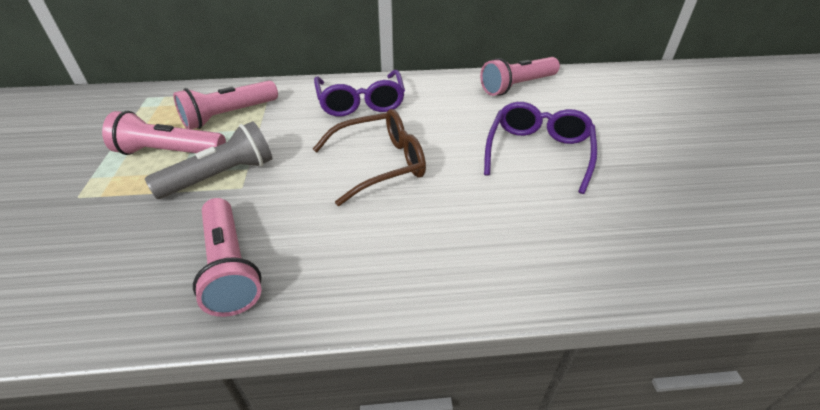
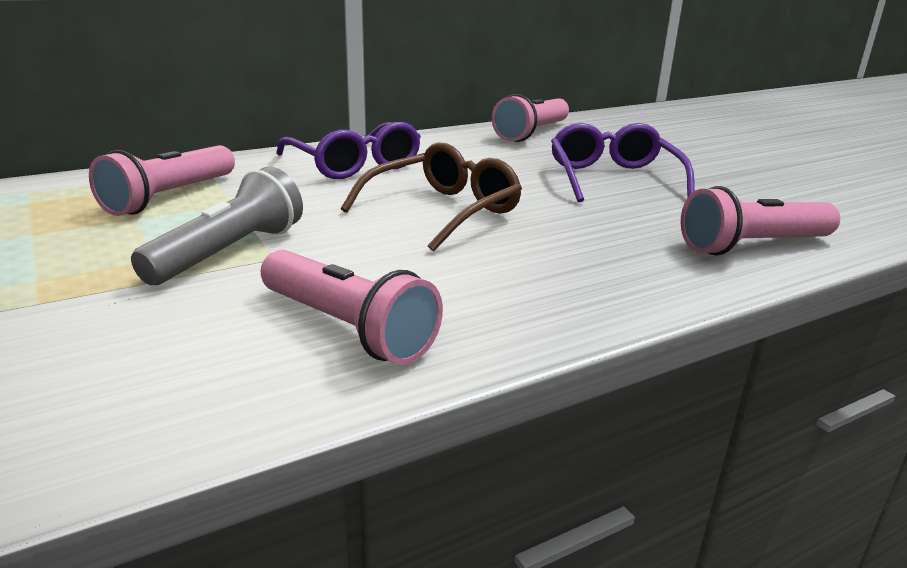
camera: 25 degrees left, 15 degrees down
(169, 152) = (112, 243): pink flashlight -> pink flashlight (753, 246)

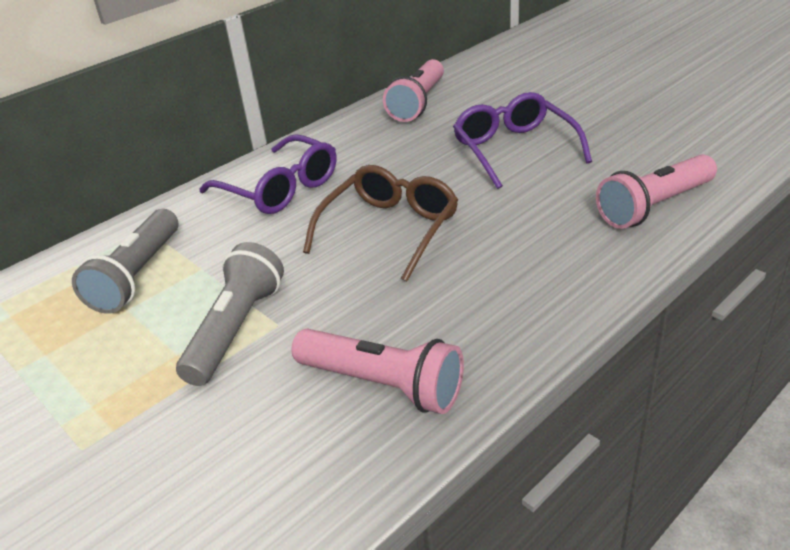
camera: 10 degrees left, 10 degrees up
(170, 197) = (138, 275): pink flashlight -> grey flashlight

